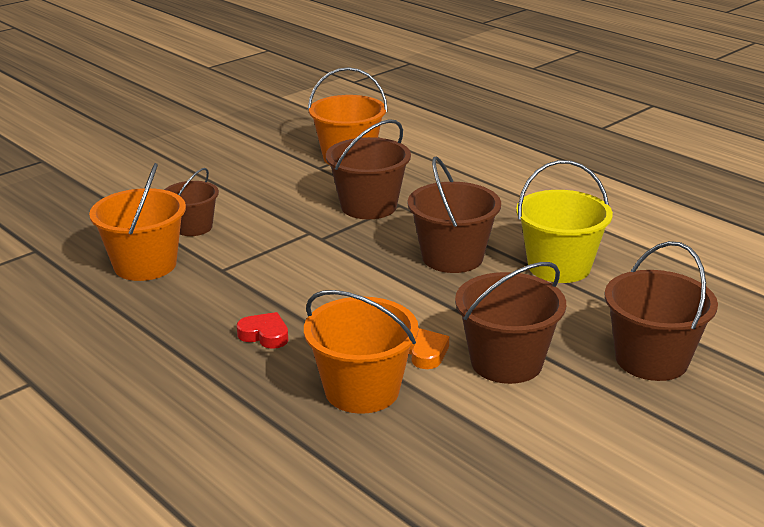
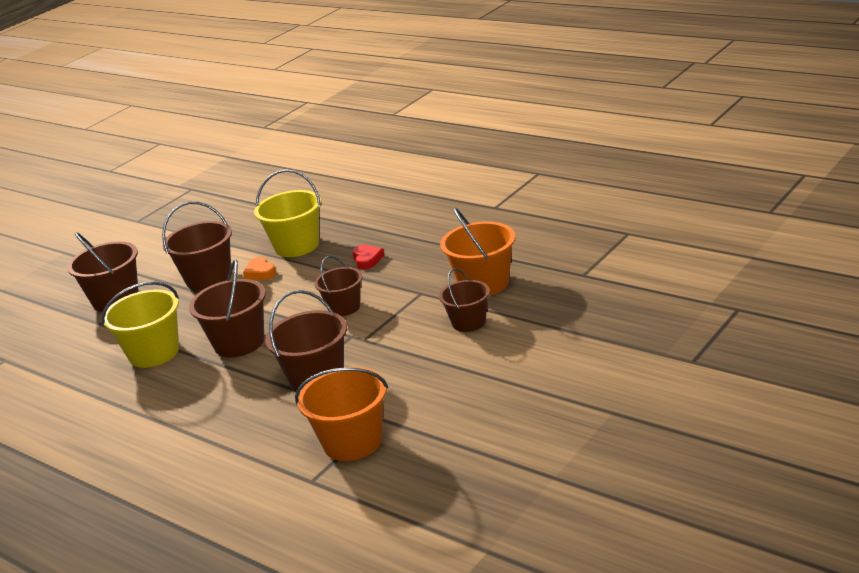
camera: 175 degrees right, 0 degrees up
(264, 335) = (367, 259): red heart -> red heart turned 120 degrees counterclockwise
(319, 272) = (344, 307): none -> brown bucket
(362, 390) = (297, 246): orange bucket -> yellow bucket

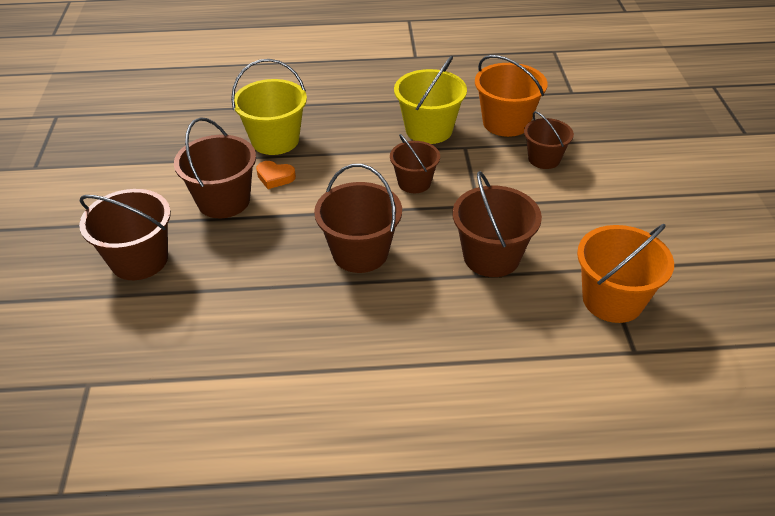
camera: 45 degrees left, 15 degrees up
(154, 353) = (279, 299): yellow bucket -> yellow bucket (428, 130)
(367, 259) = (368, 133): red heart -> none

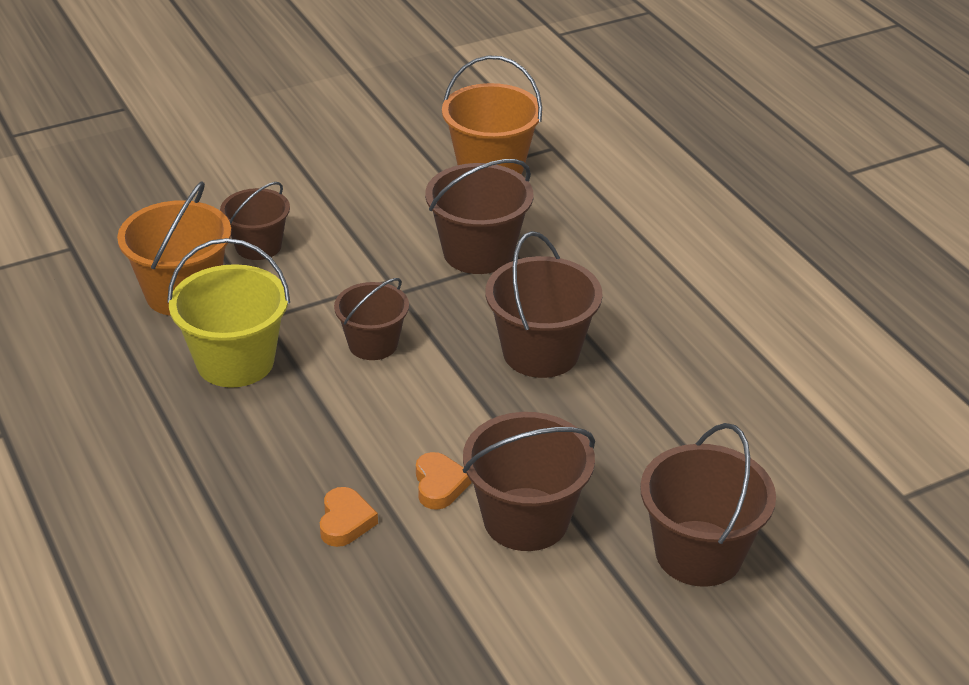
camera: 115 degrees left, 5 degrees down
(275, 140) = (345, 521): yellow bucket -> orange heart

